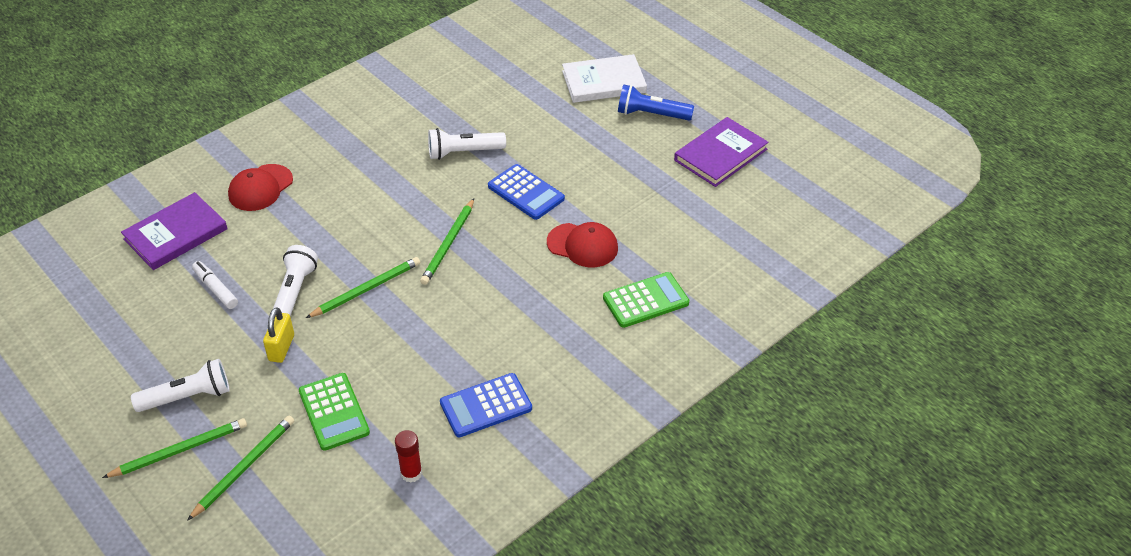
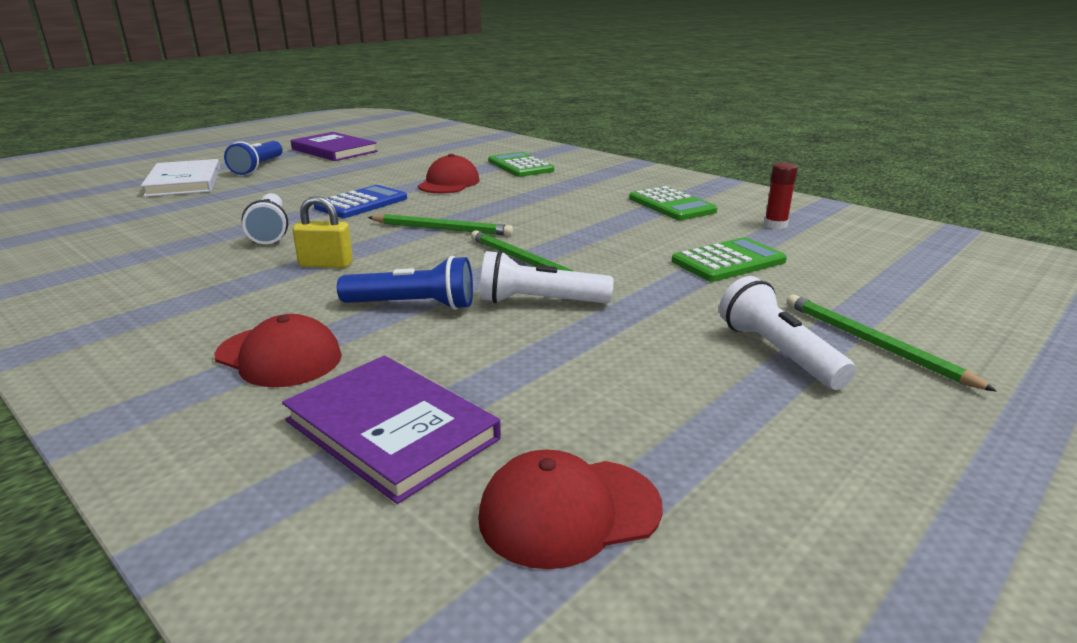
camera: 95 degrees left, 20 degrees down
(96, 289) = (569, 511): none -> red cap
(216, 289) = (542, 363): white marker -> none
(244, 468) = (854, 299): green pencil -> none
(281, 348) = (646, 299): yellow padlock -> yellow padlock (326, 264)
(307, 234) = (413, 305): none -> blue flashlight
(486, 406) = (671, 205): blue calculator -> green calculator

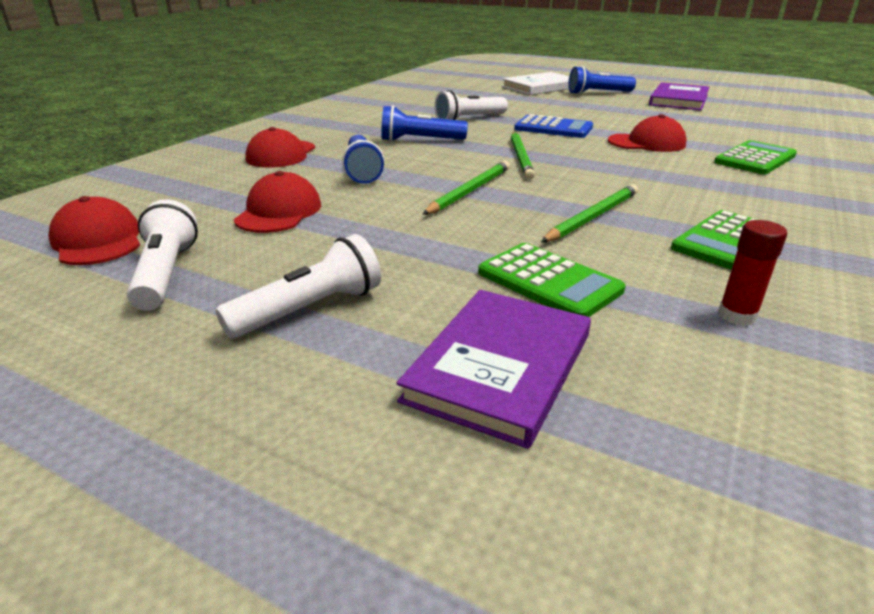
camera: 75 degrees right, 5 degrees up
(326, 264) = (420, 140): yellow padlock -> blue flashlight
(391, 430) = (196, 190): purple book -> purple book (500, 367)
(527, 363) = (279, 212): none -> red cap
(539, 302) = (386, 205): white flashlight -> white flashlight (166, 273)
(874, 344) = (342, 372): green pencil -> green pencil (592, 217)

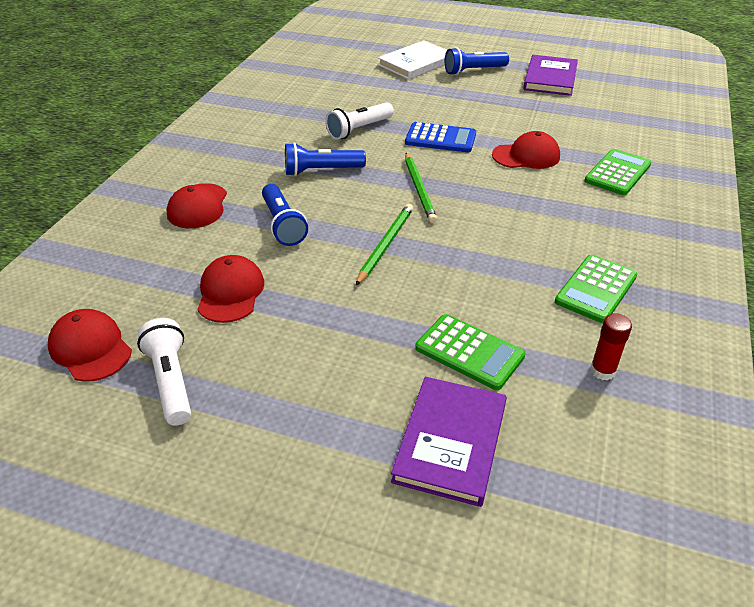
camera: 10 degrees left, 10 degrees up
(310, 309) = (301, 405): white flashlight -> none
(592, 217) = (491, 270): green pencil -> none

